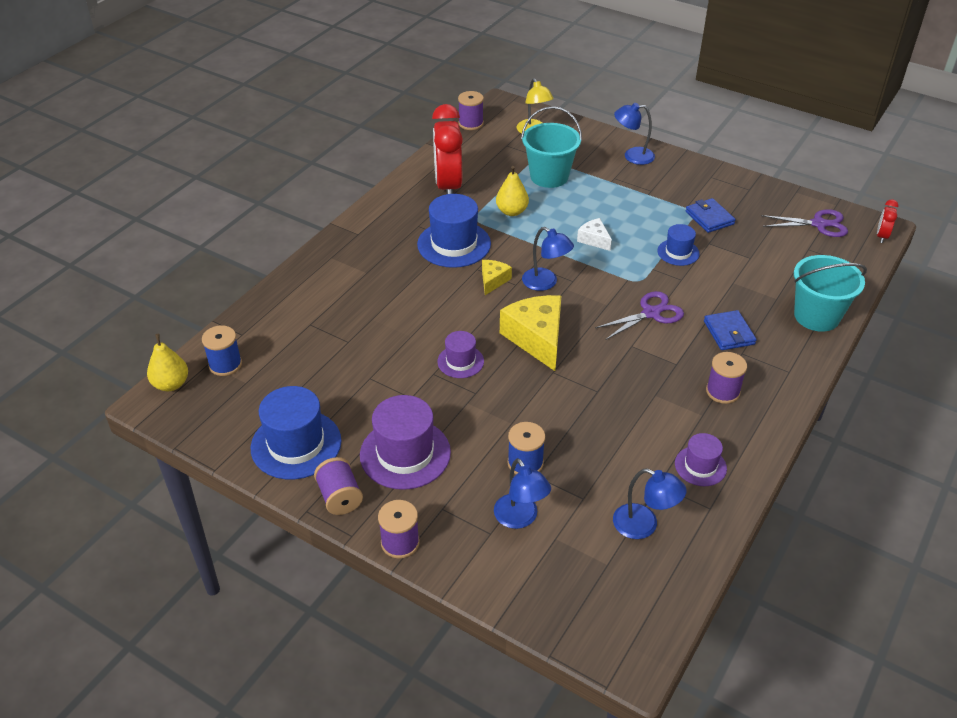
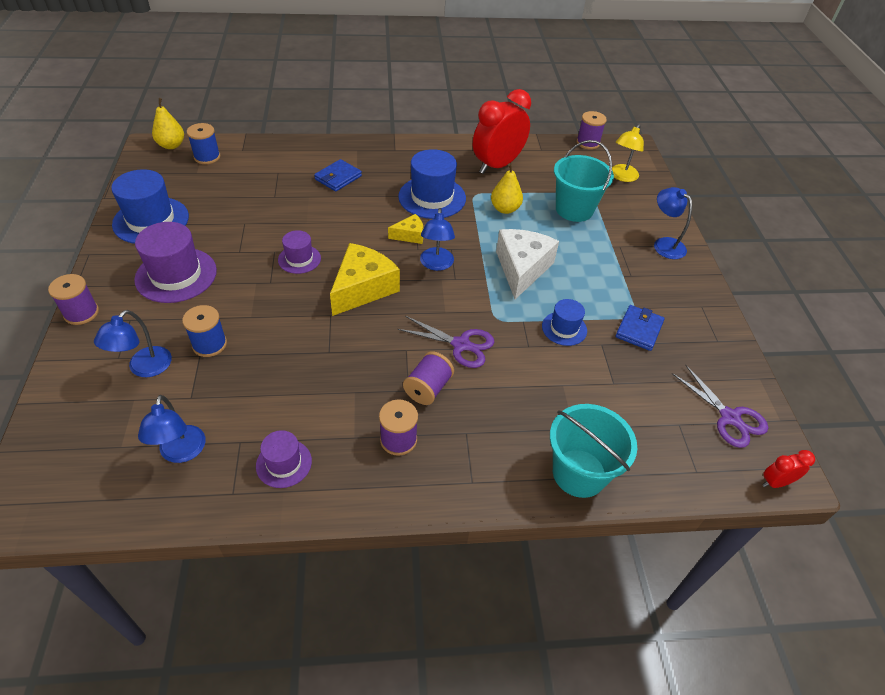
camera: 50 degrees right, 5 degrees up
(340, 497) = (111, 263): purple spool -> purple spool (428, 388)
(594, 240) = (522, 269): white cheese -> white cheese, size x1.94
(729, 333) = (486, 411): blue wallet -> blue wallet (338, 178)

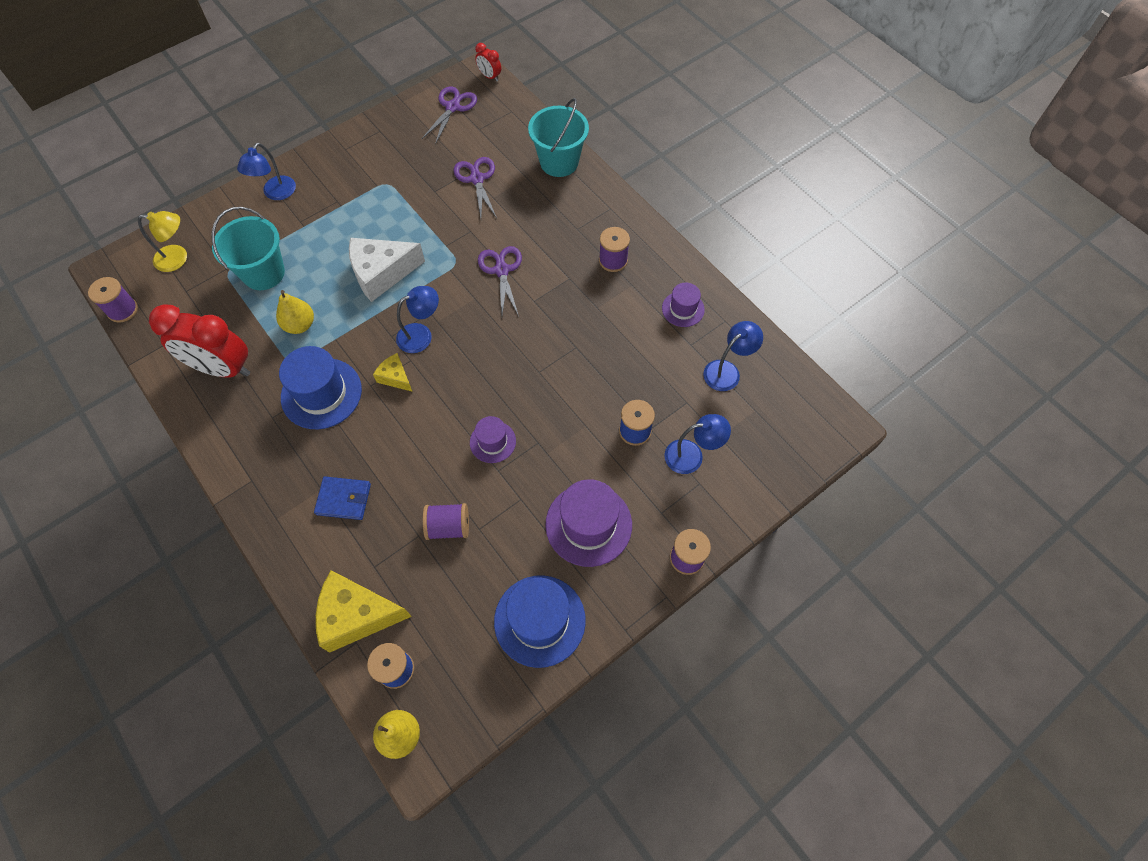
camera: 120 degrees left, 15 degrees up
(363, 288) = (491, 369): yellow cheese -> yellow cheese (357, 615)
(428, 388) = (558, 268): purple spool -> purple spool (448, 527)
(564, 328) = (434, 218): blue hat -> none
(598, 384) = (476, 179): none -> purple scissors
(639, 330) = (401, 175): blue wallet -> none

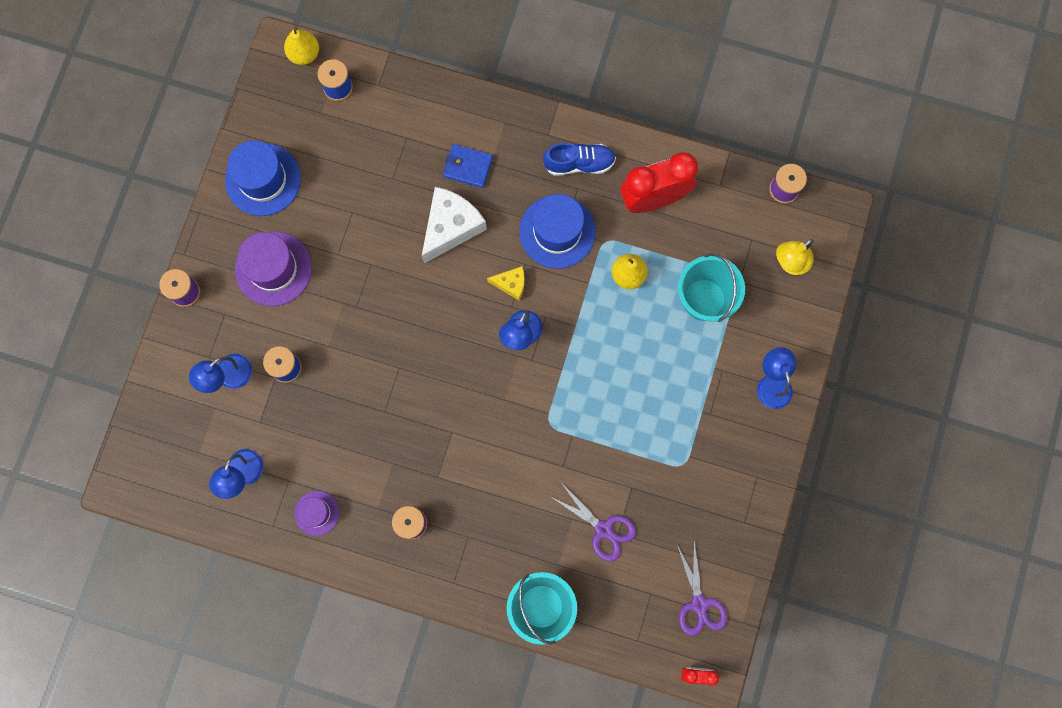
camera: 145 degrees right, 15 degrees up
(250, 437) = (579, 163): none -> blue shoe
(344, 499) = (468, 167): blue wallet -> blue wallet turned 45 degrees clockwise
(357, 615) = (391, 101): yellow cheese -> none
(382, 273) = (603, 368): white cheese -> white cheese (451, 227)
(448, 527) = (375, 199): purple spool -> none
(492, 442) = (391, 283): purple hat -> none
(501, 270) = (503, 444): purple scissors -> none

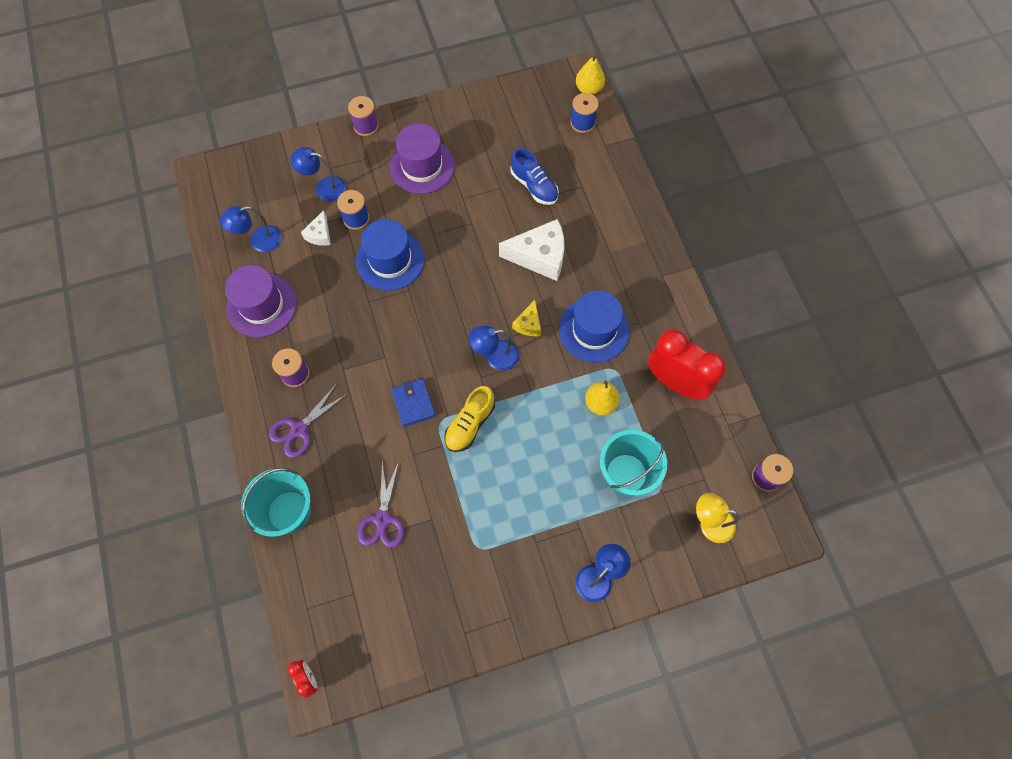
camera: 55 degrees right, 10 degrees down
(263, 180) = (480, 121): blue hat -> blue hat (390, 260)
(279, 413) = (320, 234): none -> white cheese
(316, 513) = (261, 305): purple hat -> purple hat, size x1.78
(468, 167) = (593, 238): blue wallet -> blue wallet (413, 403)
(511, 284) = (528, 324): yellow cheese -> yellow cheese turned 45 degrees clockwise
(569, 399) = (470, 424): none -> yellow shoe
(579, 163) = (658, 311): blue shoe -> blue shoe (534, 186)
(699, 604) = (370, 640): purple scissors -> purple scissors (299, 430)

